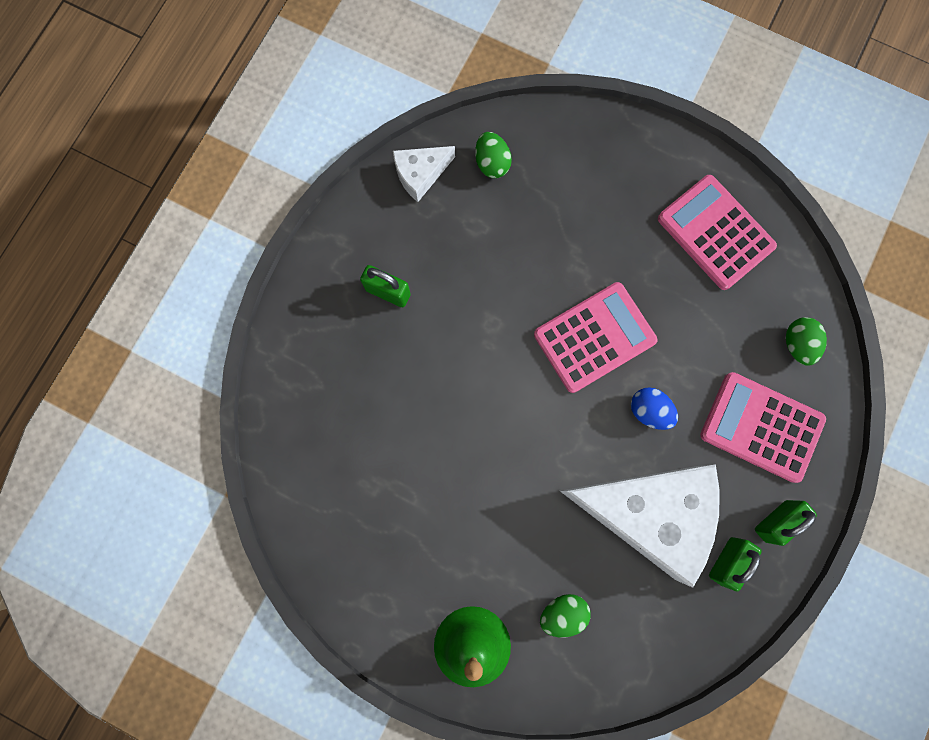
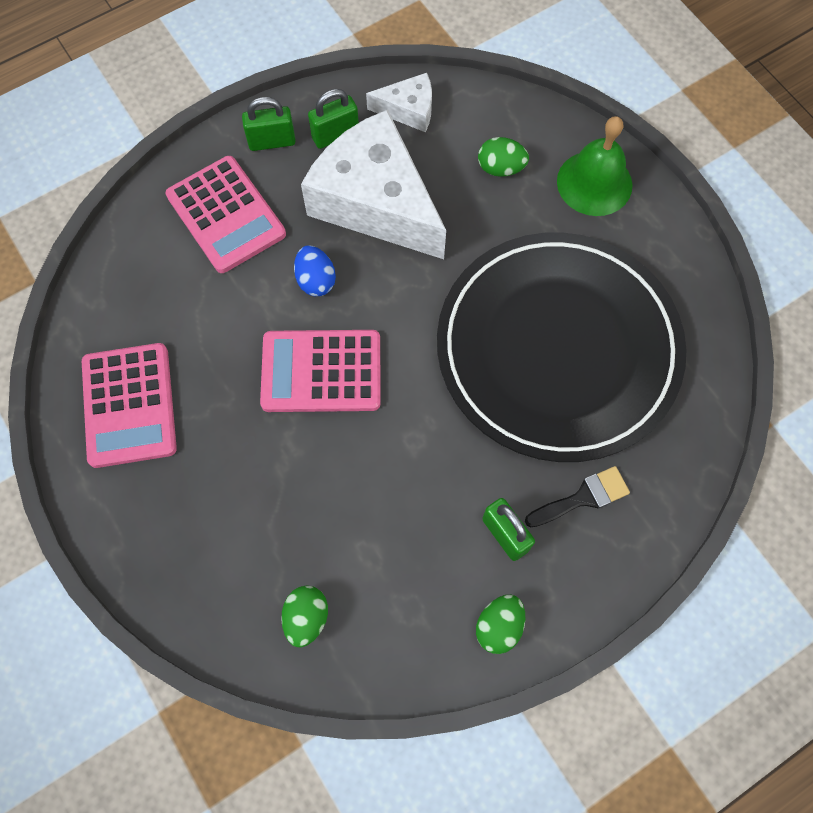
camera: 150 degrees left, 10 degrees down
(345, 350) = (583, 497): none -> black brush
(420, 174) = (394, 652): white cheese -> white cheese (408, 110)
(423, 461) = (558, 349): none -> black plate
(797, 344) = (138, 263): green egg -> green egg (499, 626)

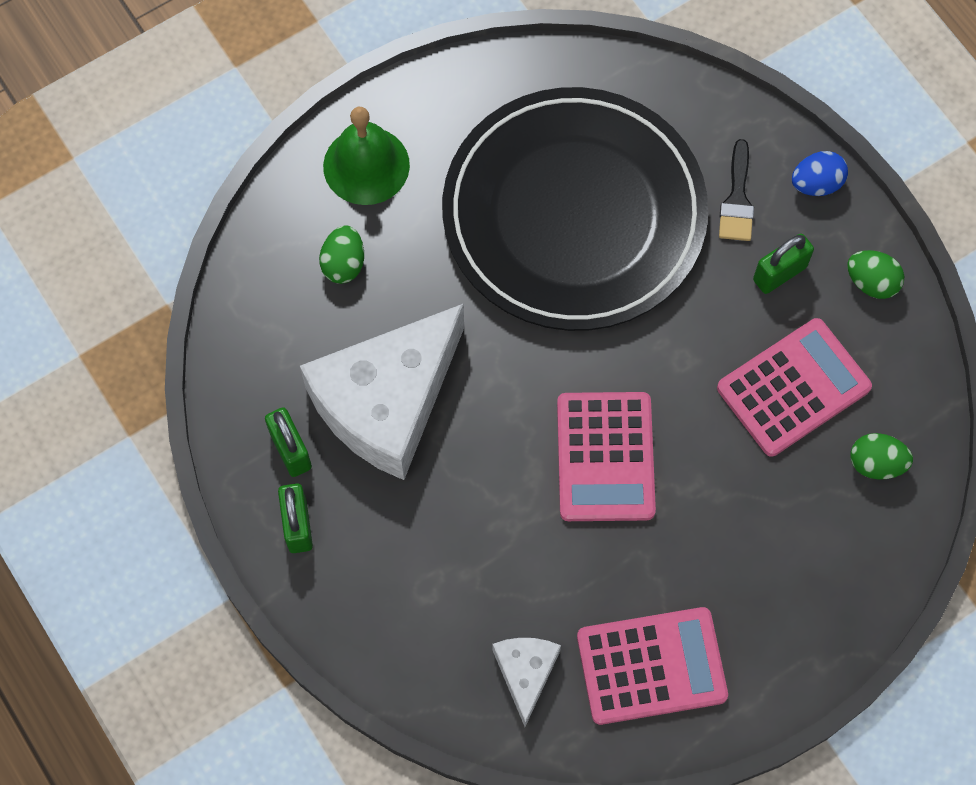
camera: 90 degrees left, 0 degrees up
(226, 215) = (402, 574): pink calculator -> pink calculator (793, 388)
(316, 280) = (491, 466): blue egg -> blue egg (816, 184)
(408, 110) = (257, 365): white cheese -> white cheese (525, 673)
(583, 497) = (737, 199): black brush -> black brush turned 150 degrees counterclockwise

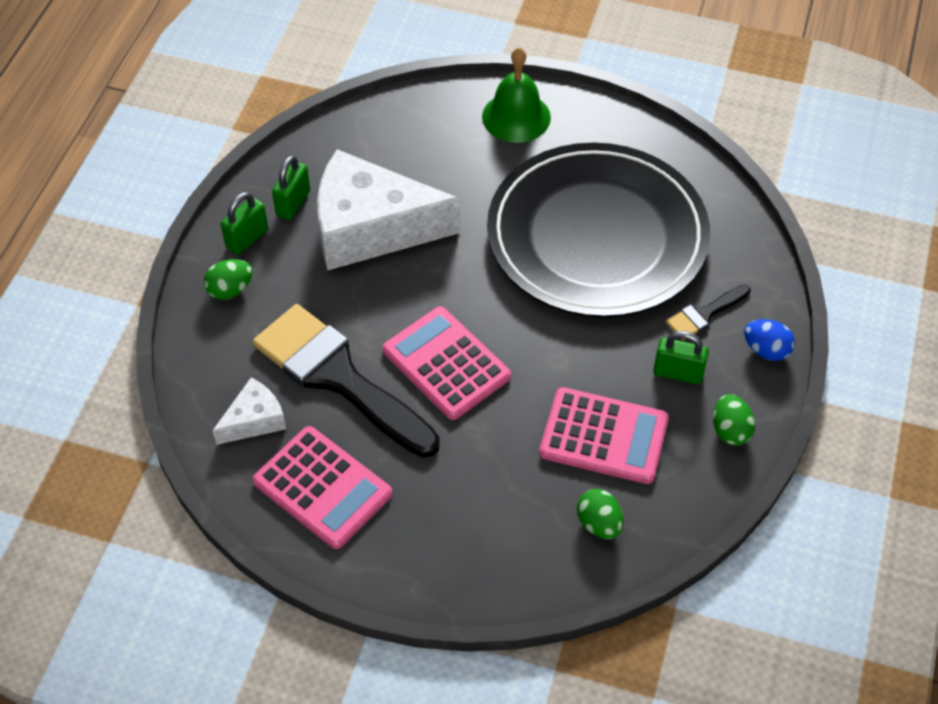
camera: 50 degrees right, 15 degrees down
(343, 264) = (440, 148): green egg -> green egg (230, 290)
(539, 563) = (338, 377): none -> black brush
(605, 457) = (446, 364): pink calculator -> pink calculator turned 90 degrees clockwise

